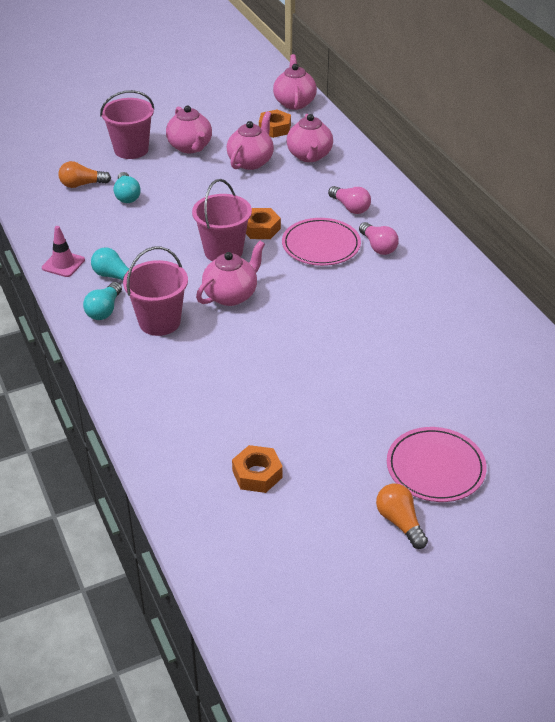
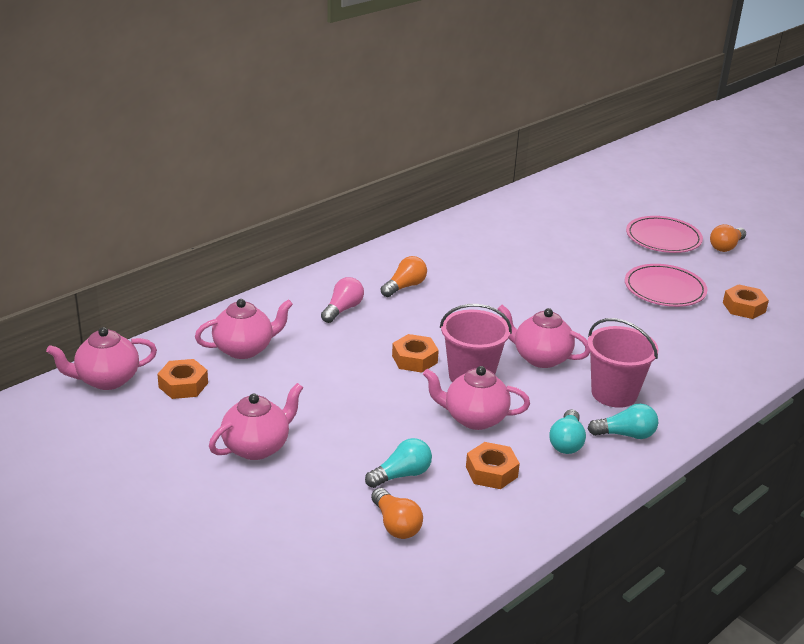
camera: 110 degrees left, 10 degrees down
(63, 264) = (573, 489): pink traffic cone -> none
(105, 233) = (491, 472): none -> orange nut
(131, 149) = (284, 501): pink bucket -> none
(251, 162) = (275, 390): pink teapot -> pink teapot (474, 418)
(321, 245) = (422, 318): pink plate -> pink plate (664, 289)
(378, 247) = (405, 286): pink light bulb -> orange light bulb

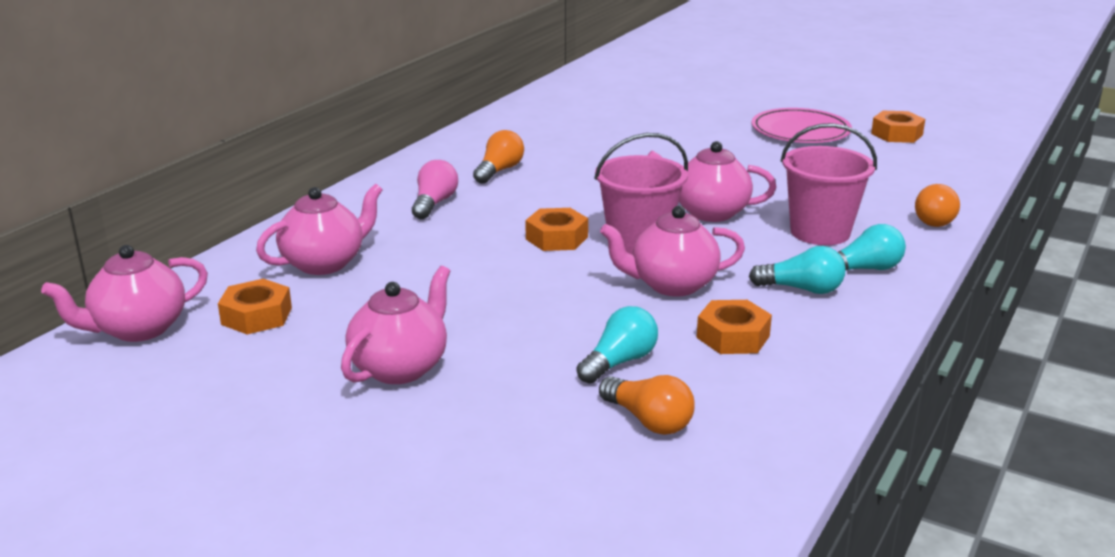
camera: 15 degrees left, 5 degrees down
(566, 442) = (802, 289): turquoise light bulb -> turquoise light bulb turned 75 degrees counterclockwise
(663, 238) = (764, 89): pink plate -> none
(726, 247) = (835, 88): orange light bulb -> orange light bulb (936, 219)

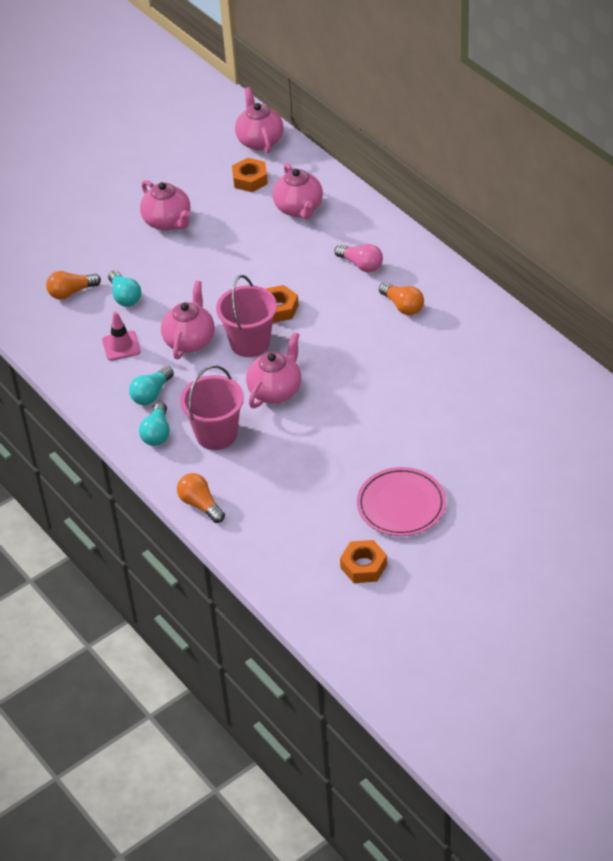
camera: 115 degrees right, 20 degrees up
(733, 337) = (121, 346): orange nut -> pink traffic cone

